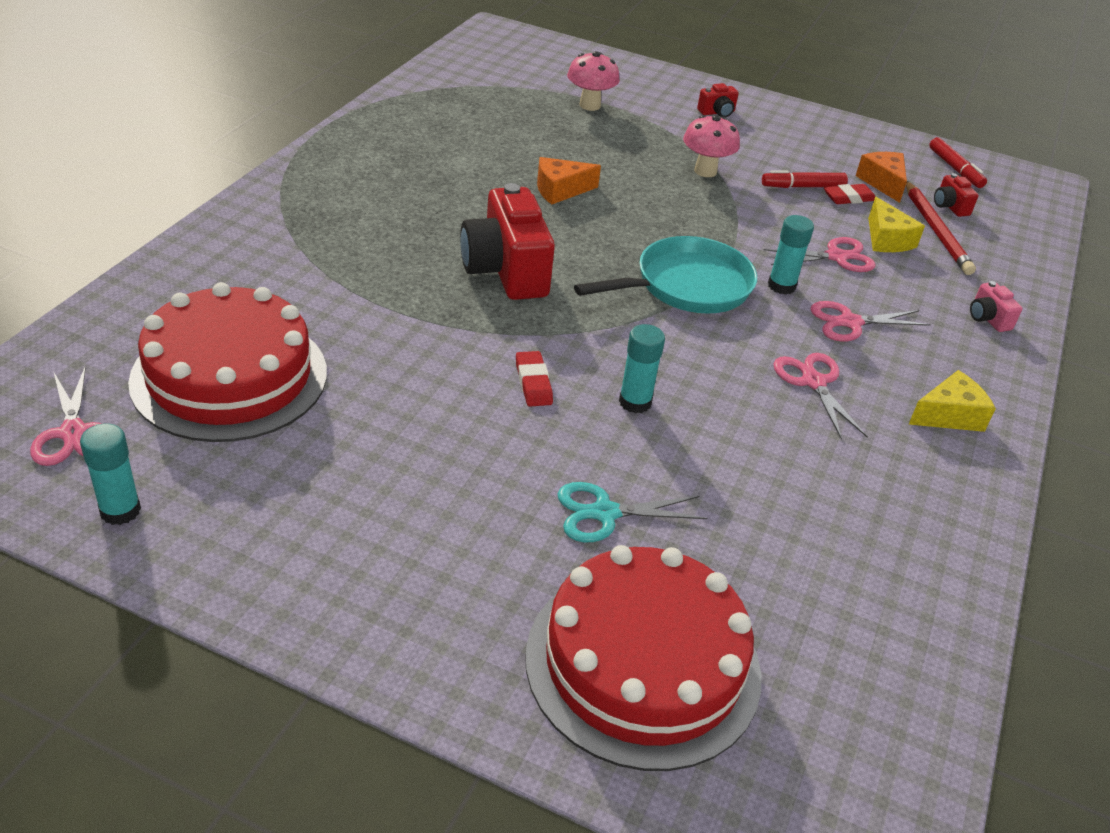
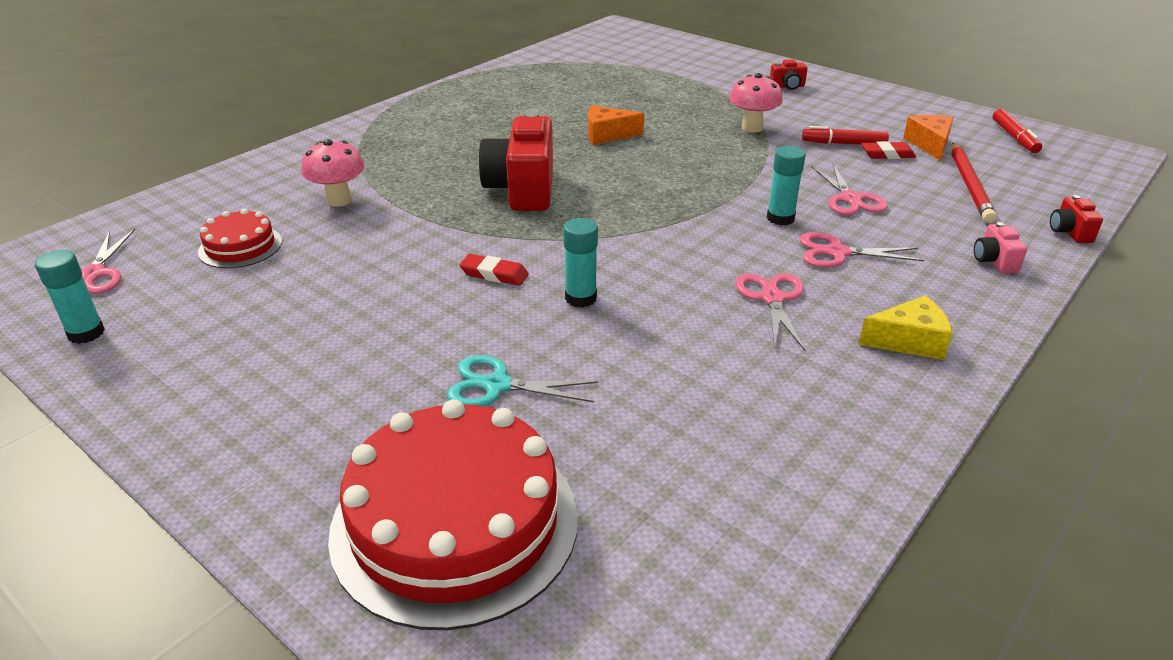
camera: 20 degrees right, 5 degrees down
(229, 376) = (240, 246): red cake -> red cake, size x0.49
(533, 383) = (494, 274): red eraser -> red eraser turned 75 degrees counterclockwise
(590, 105) = (670, 78): pink mushroom -> pink mushroom (339, 200)
(686, 286) = (684, 212): turquoise pan -> none
(836, 257) = (850, 199): pink scissors -> pink scissors turned 75 degrees clockwise
(886, 239) = (911, 189): yellow cheese -> none
(949, 206) = (994, 166): red camera -> red camera (1069, 232)

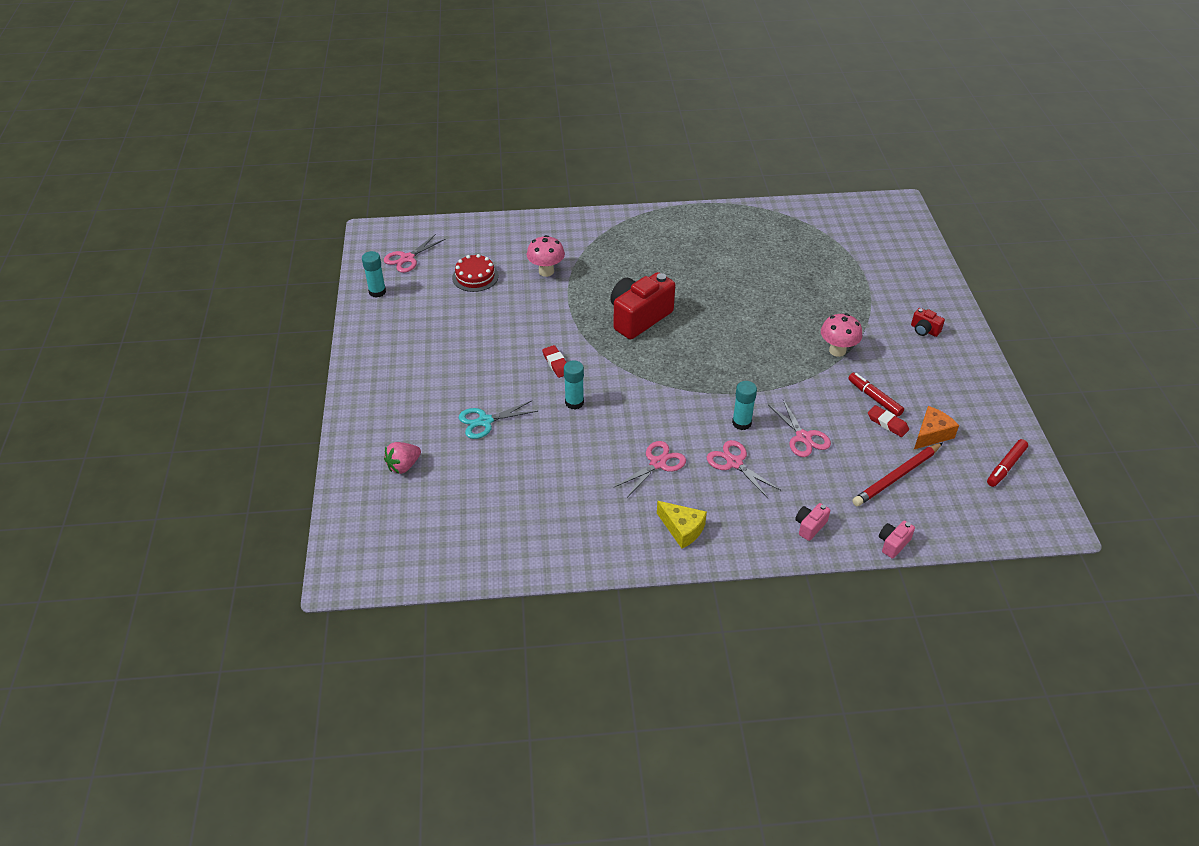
camera: 45 degrees right, 10 degrees up
(455, 523) = (403, 466): red cake -> pink strawberry
(496, 385) = (485, 421): turquoise scissors -> turquoise scissors turned 75 degrees counterclockwise
(607, 135) = (740, 304): orange cheese -> none
(850, 199) = (803, 437): pink scissors -> pink scissors turned 60 degrees counterclockwise
(1069, 232) = (893, 544): red camera -> pink camera

